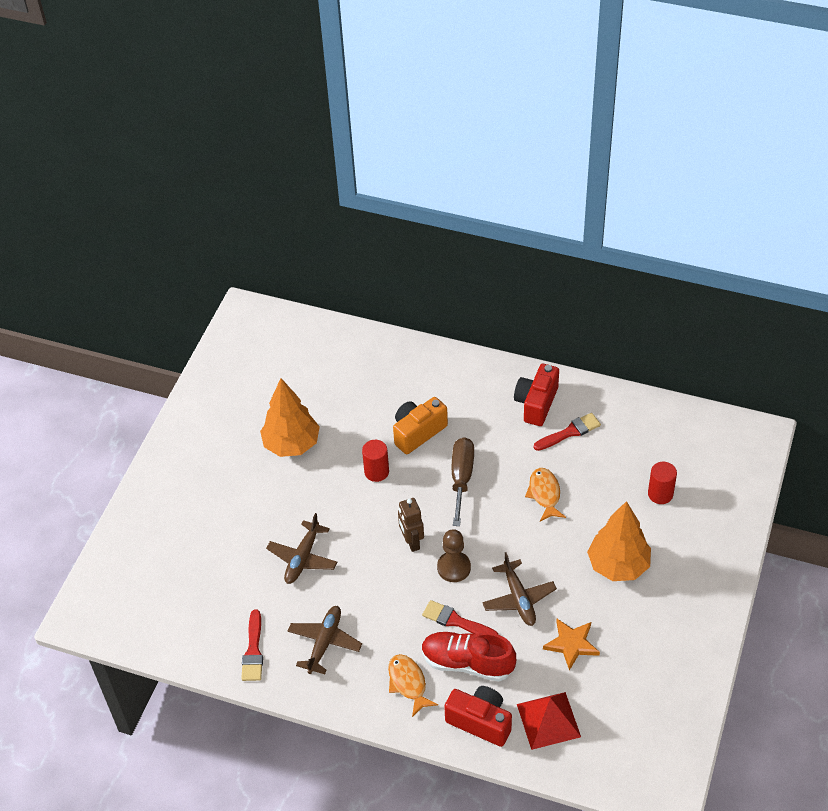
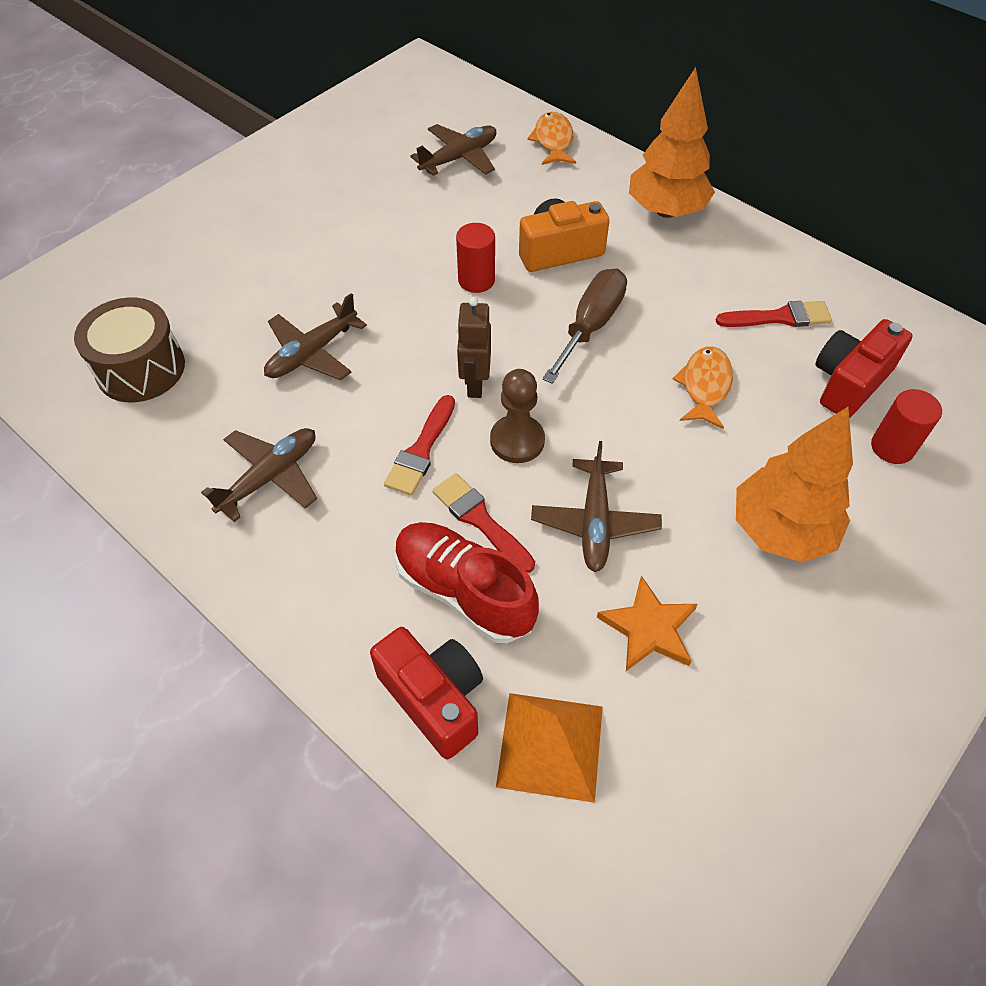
camera: 20 degrees right, 5 degrees up
(202, 607) = (141, 369): none -> brown drum
(253, 650) = (166, 450): red brush -> red brush (421, 450)
(291, 444) = (385, 214): orange tree -> orange tree (666, 211)
(317, 383) = (459, 158): none -> brown plane
(408, 683) = (355, 587): orange fish -> orange fish (553, 141)
(536, 403) = (745, 267): red camera -> red camera (849, 383)
(548, 720) = (550, 746): red pyramid -> orange pyramid

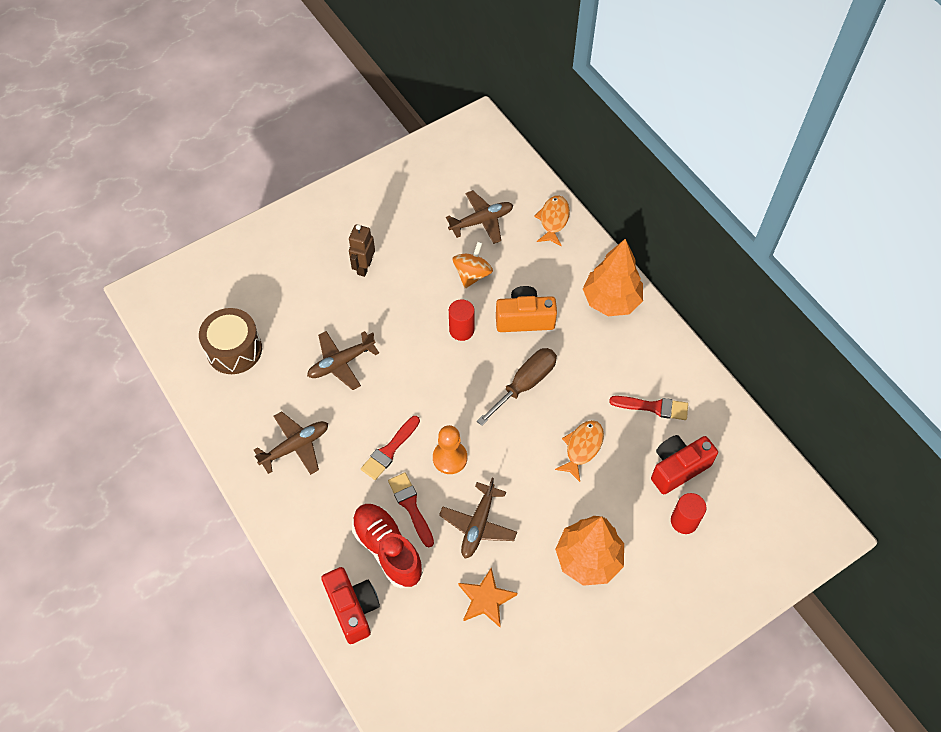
camera: 15 degrees right, 5 degrees up
(468, 216) = (472, 274): none -> orange spinning top
(474, 384) = (436, 411): brown robot -> brown robot (364, 267)
(517, 441) = (450, 458): brown pawn -> orange pawn
(550, 746) = (407, 651): orange pyramid -> none

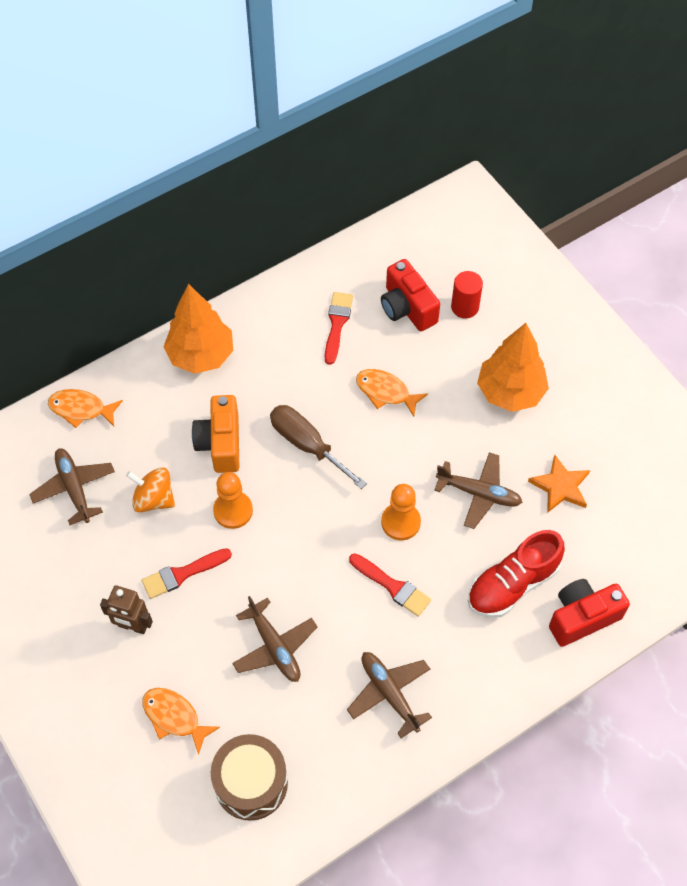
camera: 90 degrees left, 0 degrees up
(290, 298) = (174, 717): none -> orange fish
(411, 506) = (460, 561): red brush -> red brush (182, 574)
(461, 330) = (233, 510): red cylinder -> orange pawn

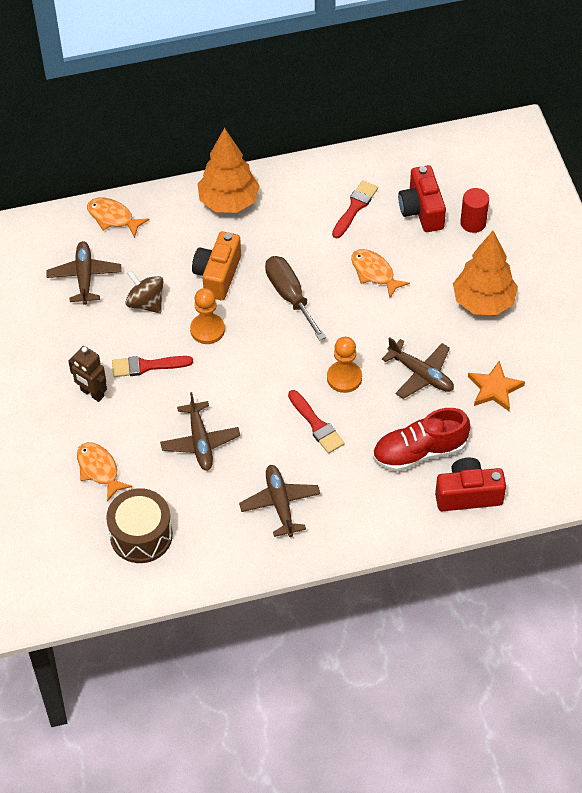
camera: 20 degrees right, 5 degrees down
(154, 499) = (146, 303): orange spinning top -> brown spinning top

